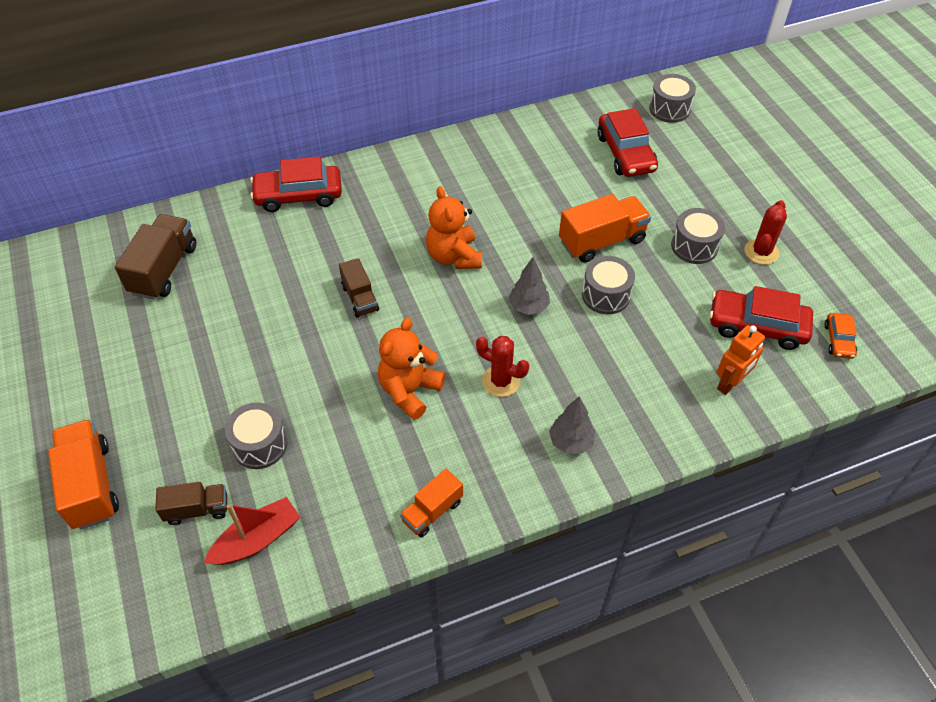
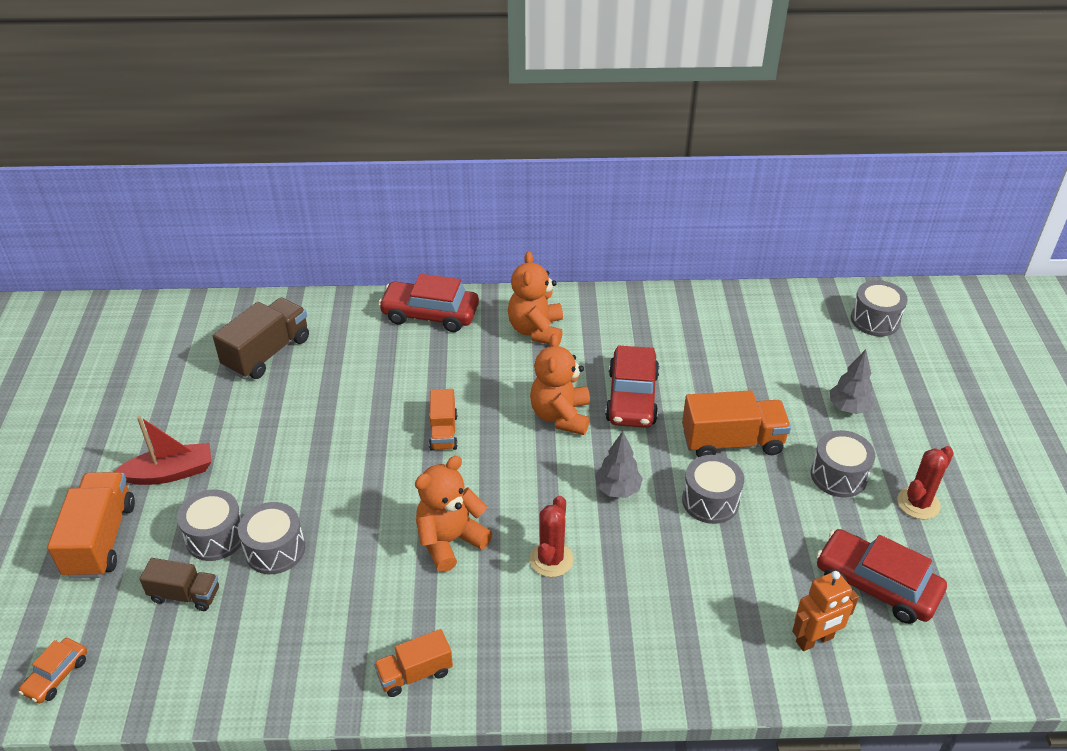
camera: 20 degrees right, 10 degrees down
(199, 450) = (215, 537): none -> grey drum
(257, 539) = (227, 644): red boat -> red boat (170, 473)
(360, 298) = (443, 432): brown truck -> orange truck
(399, 186) = (536, 330): none -> orange teddy bear
(501, 381) = (551, 559): red cactus -> red cactus turned 60 degrees clockwise
(571, 442) = (598, 648): grey tree -> grey tree (848, 408)
(626, 153) = (802, 355): red car -> red car (632, 397)
(838, 340) = (973, 630): orange car -> orange car (56, 675)

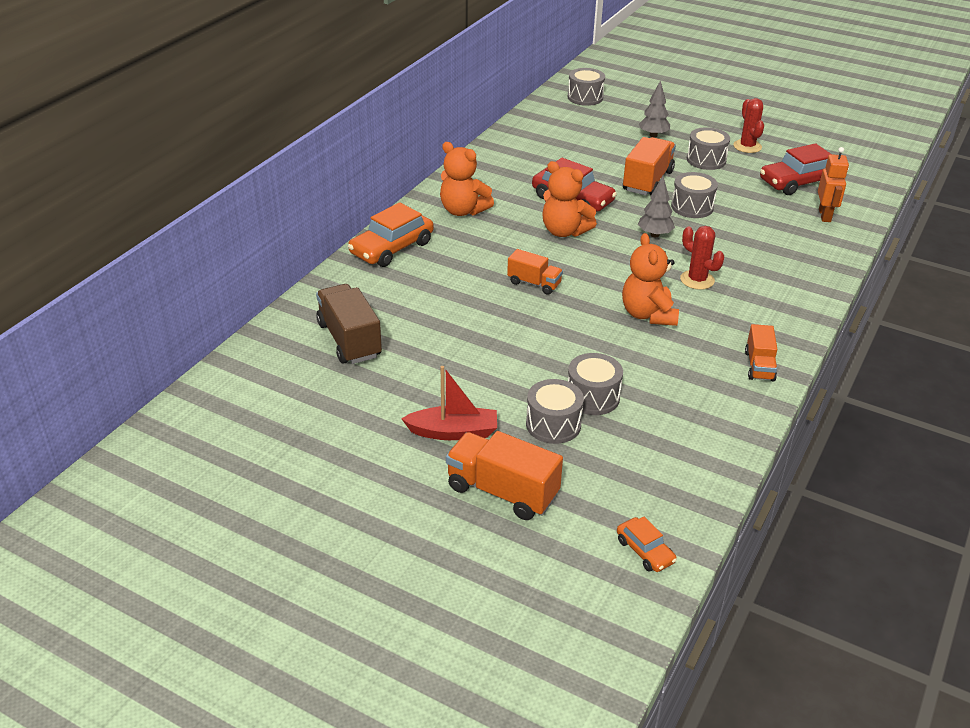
camera: 60 degrees left, 5 degrees down
(170, 473) = (453, 432): red boat -> red boat turned 75 degrees clockwise
(185, 595) = (606, 456): brown truck -> none
(430, 314) = (392, 248): red car -> orange car

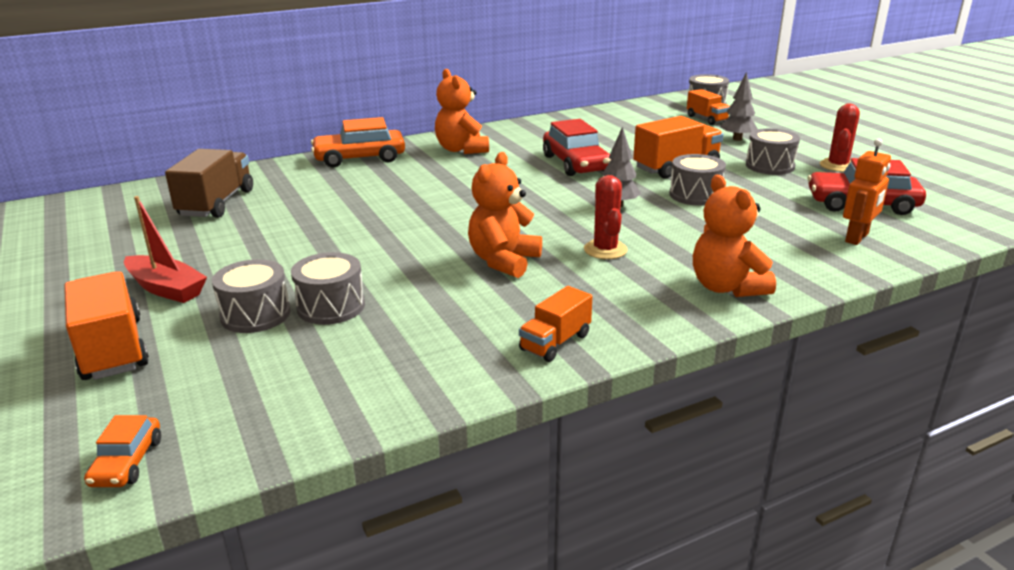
camera: 35 degrees right, 10 degrees down
(534, 283) = (434, 209): orange truck -> orange truck (706, 119)
(564, 231) = (528, 182): orange teddy bear -> orange teddy bear (726, 287)

